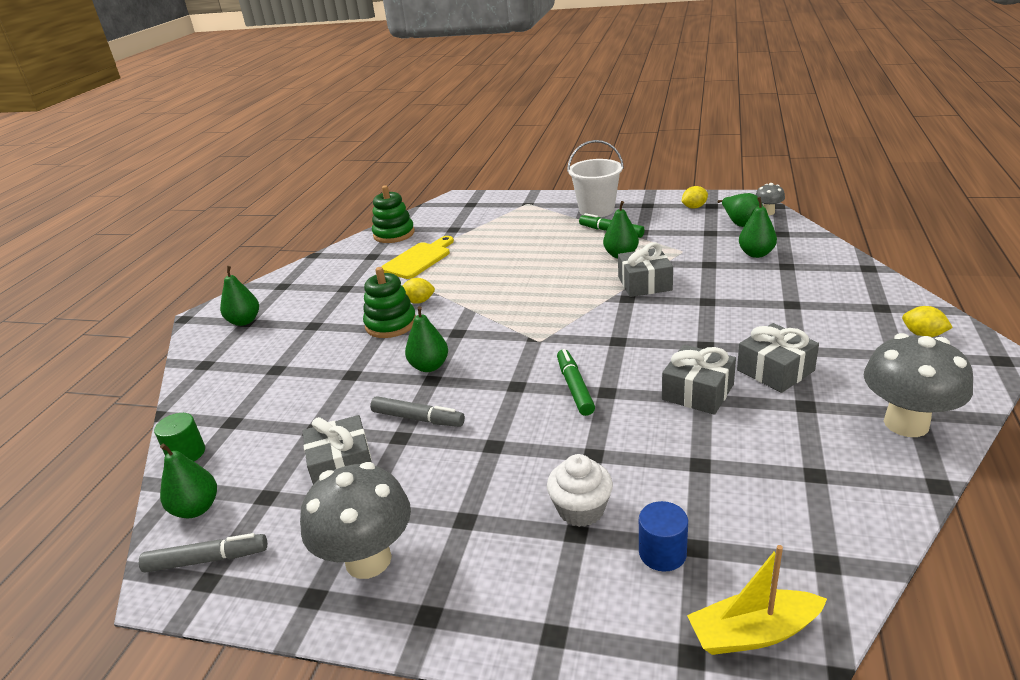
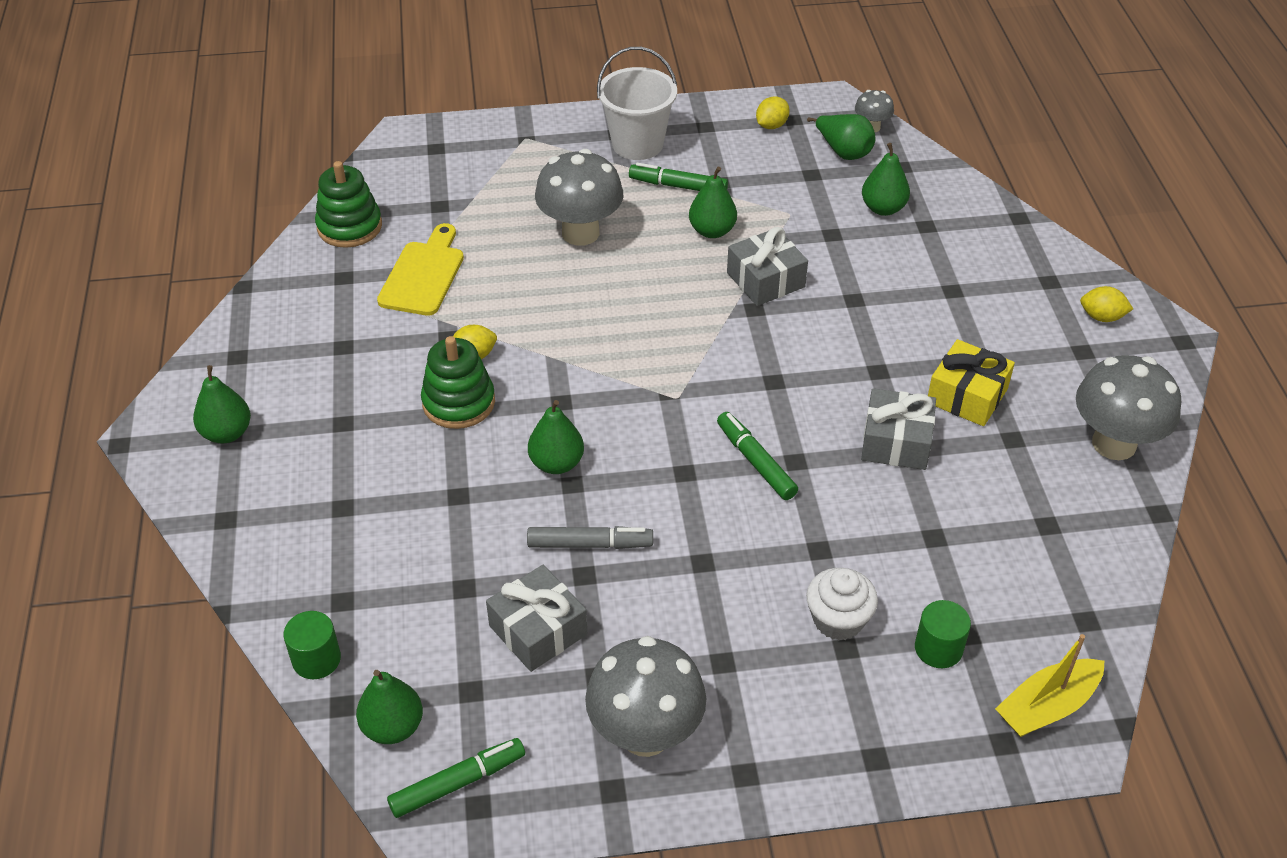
camera: 25 degrees left, 15 degrees up
(206, 560) = (457, 783): grey marker -> green marker
(531, 248) = (580, 233): none -> grey mushroom
(662, 553) = (938, 648): blue cylinder -> green cylinder
(775, 370) = (967, 395): grey gift -> yellow gift

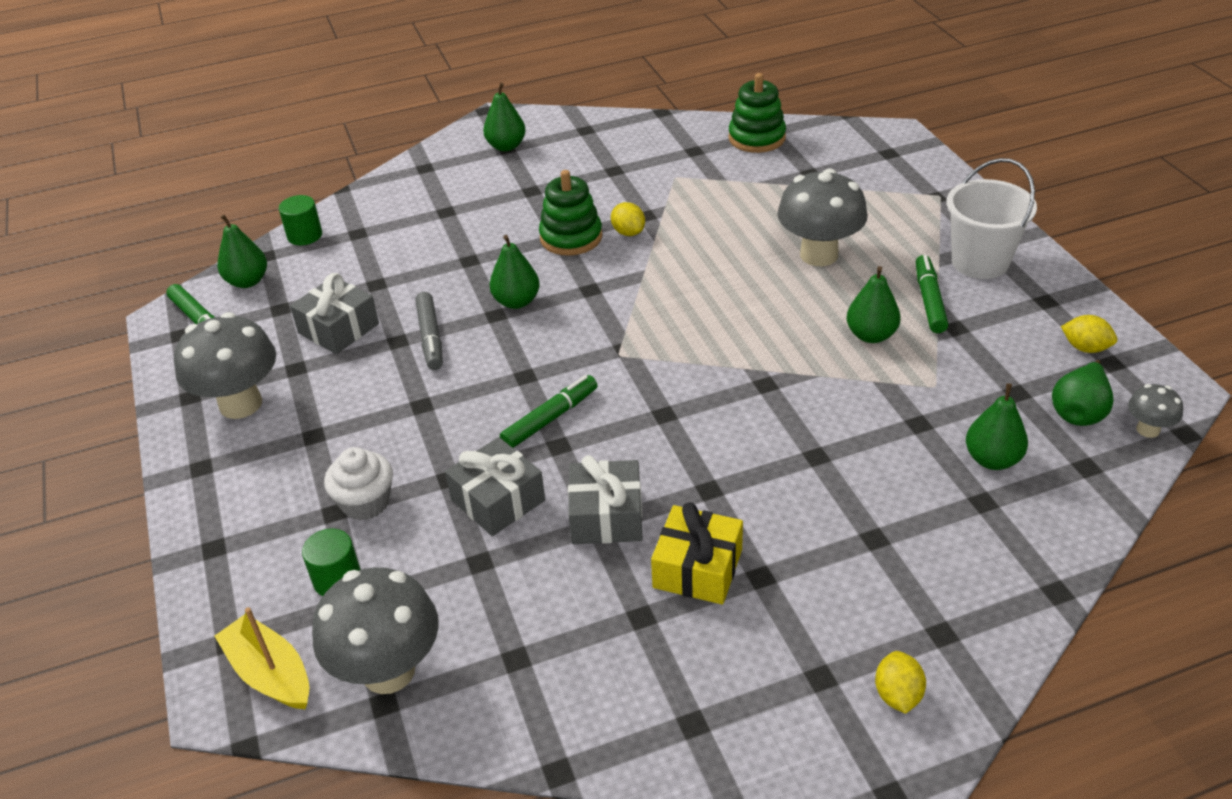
camera: 80 degrees right, 5 degrees down
(423, 274) = (716, 186): yellow cutting board -> none
(765, 280) = (814, 385): grey gift -> grey gift (498, 500)
(1114, 443) = (663, 718): grey mushroom -> grey mushroom (388, 671)

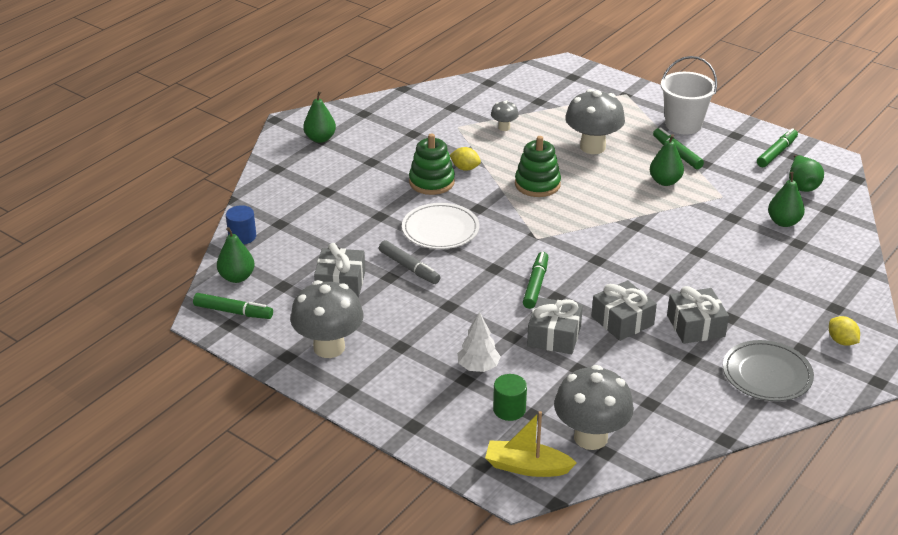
camera: 35 degrees left, 5 degrees down
(305, 235) = (242, 236): green cylinder -> blue cylinder
(365, 502) = (478, 367): white cupcake -> white tree
(516, 301) = (440, 230): green pear -> white plate
(697, 568) = (695, 326): yellow gift -> grey gift
(724, 695) = (767, 374): none -> grey plate
(757, 138) = (483, 89): green stacking toy -> green stacking toy (537, 184)
(1085, 348) = (776, 153): yellow lemon -> green marker
(1148, 430) = (839, 183): grey mushroom -> grey mushroom (504, 127)

